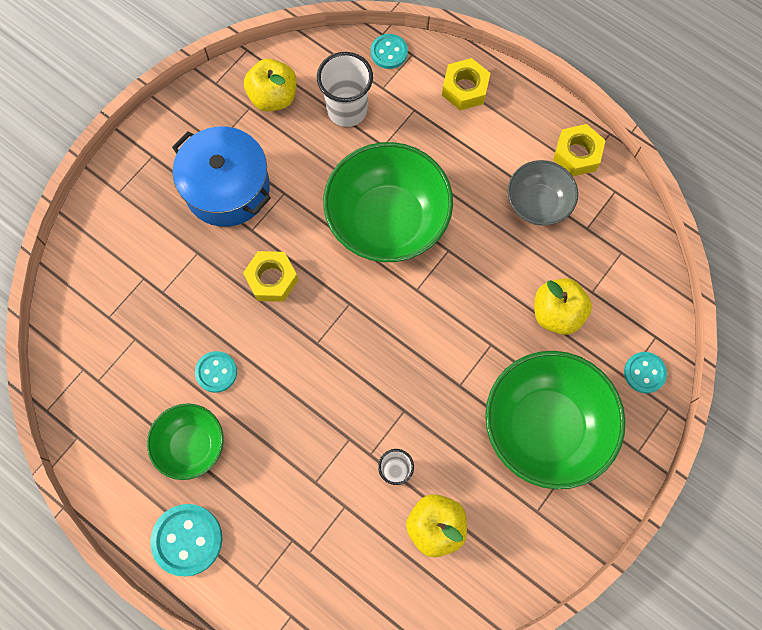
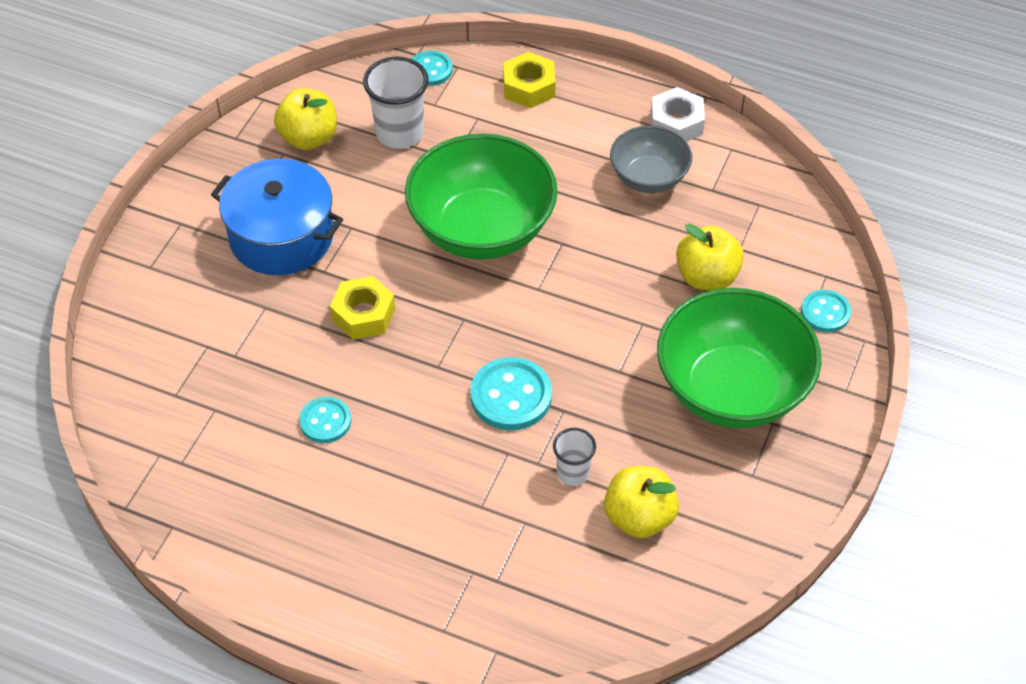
camera: 15 degrees left, 20 degrees down
(187, 540) = (343, 602): turquoise button -> turquoise button (511, 396)
(191, 445) = (318, 503): green bowl -> none
(577, 154) = (676, 123): yellow nut -> white nut

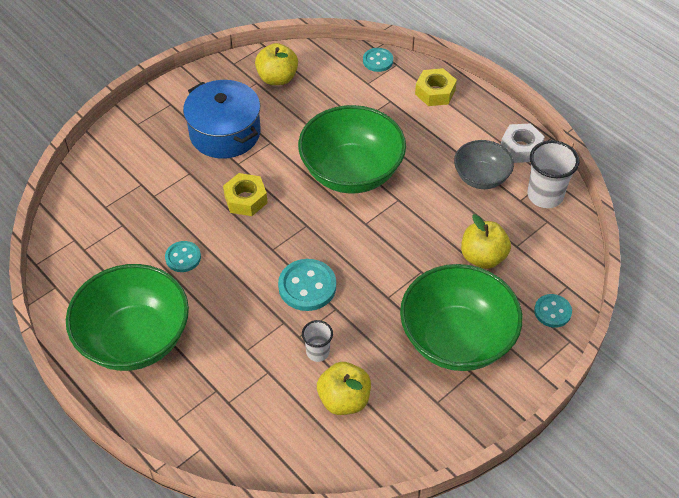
camera: 25 degrees right, 0 degrees up
(325, 551) = (135, 339): none -> green bowl
(399, 133) = (335, 94): white cup -> white cup (545, 196)

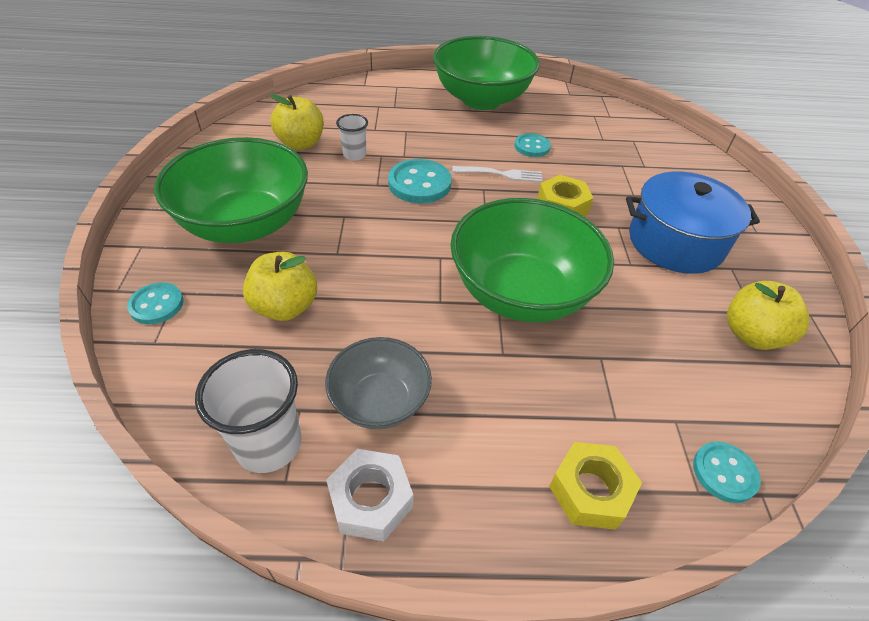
camera: 130 degrees right, 5 degrees down
(243, 252) = (501, 174): none -> white fork

